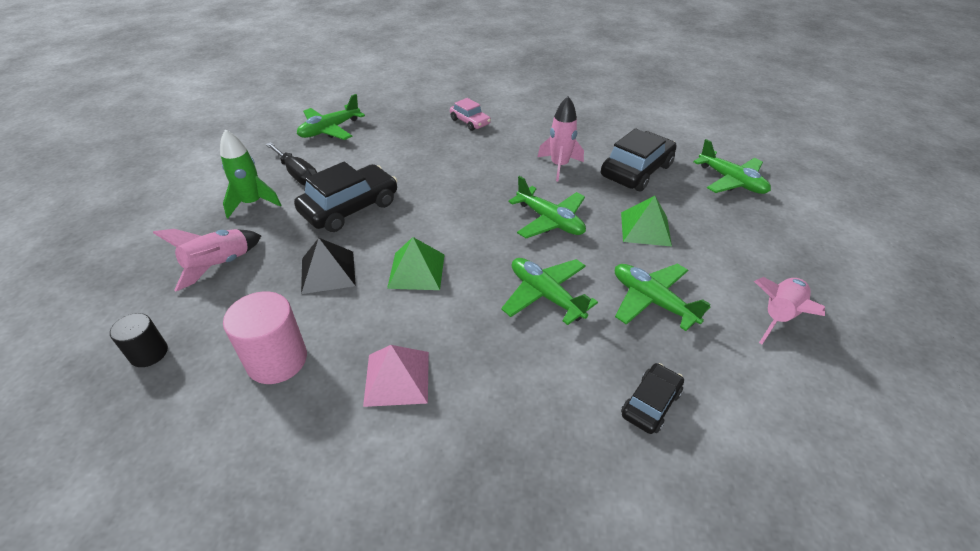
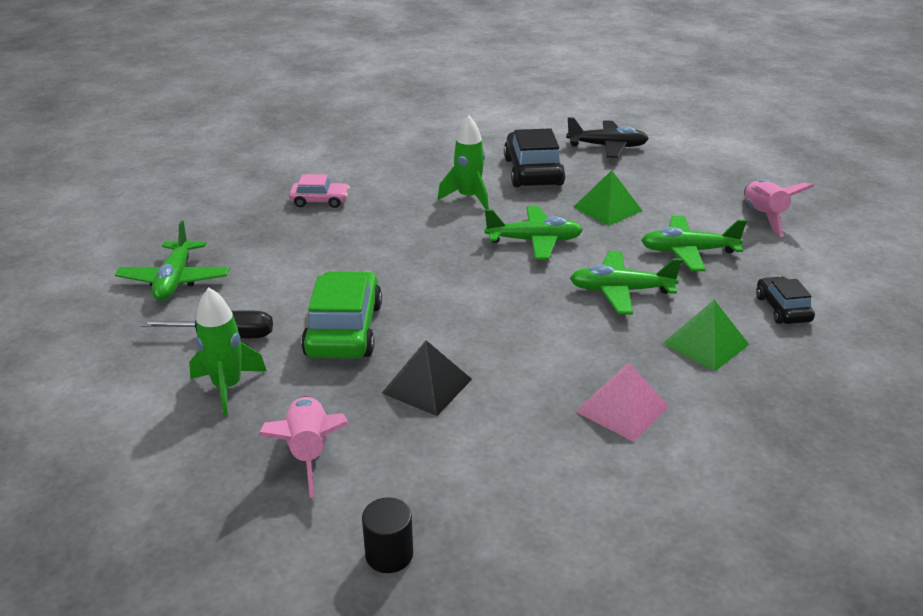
camera: 45 degrees left, 10 degrees down
(277, 360) = (513, 468): pink cylinder -> none
(350, 207) = (344, 329): black car -> green car
(416, 270) = (500, 336): green pyramid -> green pyramid (705, 344)
(559, 166) = (468, 198): pink rocket -> green rocket
(731, 181) = (607, 147): green plane -> black plane

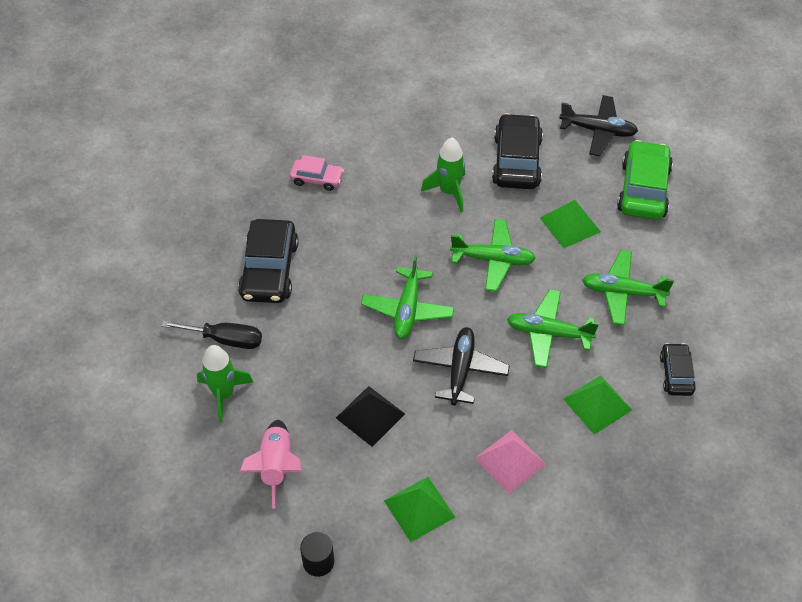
camera: 10 degrees right, 20 degrees up
(175, 280) = (189, 268): green plane -> green plane (407, 309)
(275, 272) = (269, 270): none -> black car
(344, 329) = (317, 346): green car -> green car (643, 189)
(519, 473) = (419, 508): none -> green pyramid
(528, 332) = (460, 370): none -> black plane
(763, 216) = (708, 255): pink rocket -> none

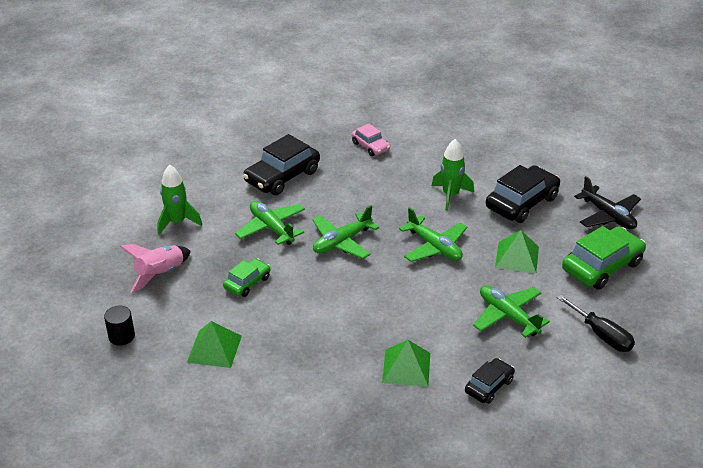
camera: 40 degrees right, 15 degrees down
(225, 339) = (213, 196): black screwdriver -> black screwdriver (601, 335)
(370, 416) = (247, 283): black pyramid -> green car
(460, 370) = (335, 293): black plane -> none
(510, 461) = (304, 361): pink pyramid -> none
(548, 333) = (422, 308): green plane -> green plane (271, 228)

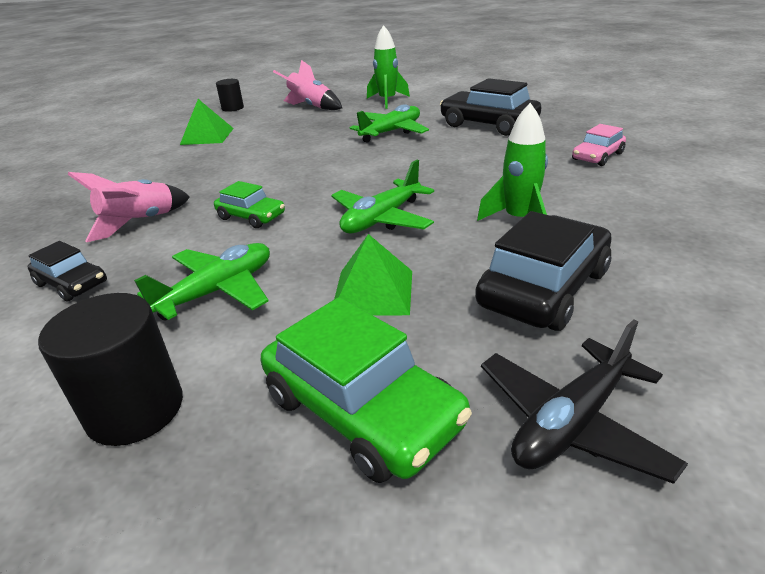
camera: 85 degrees right, 5 degrees down
(247, 283) = (300, 134): green car -> green car (251, 216)
(342, 242) = (376, 164): green plane -> none
(406, 367) = (140, 222): green pyramid -> pink rocket
(521, 202) = (543, 288): black car -> black car turned 90 degrees counterclockwise
(601, 335) = (135, 409): black screwdriver -> black cylinder

